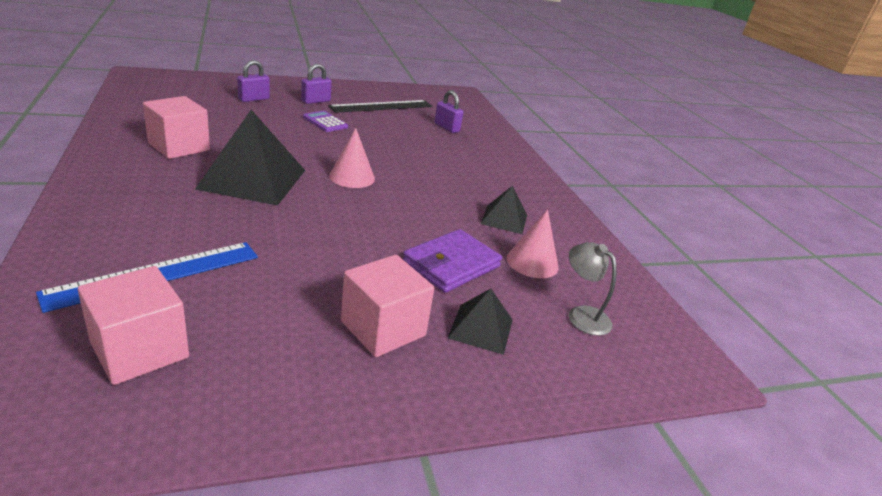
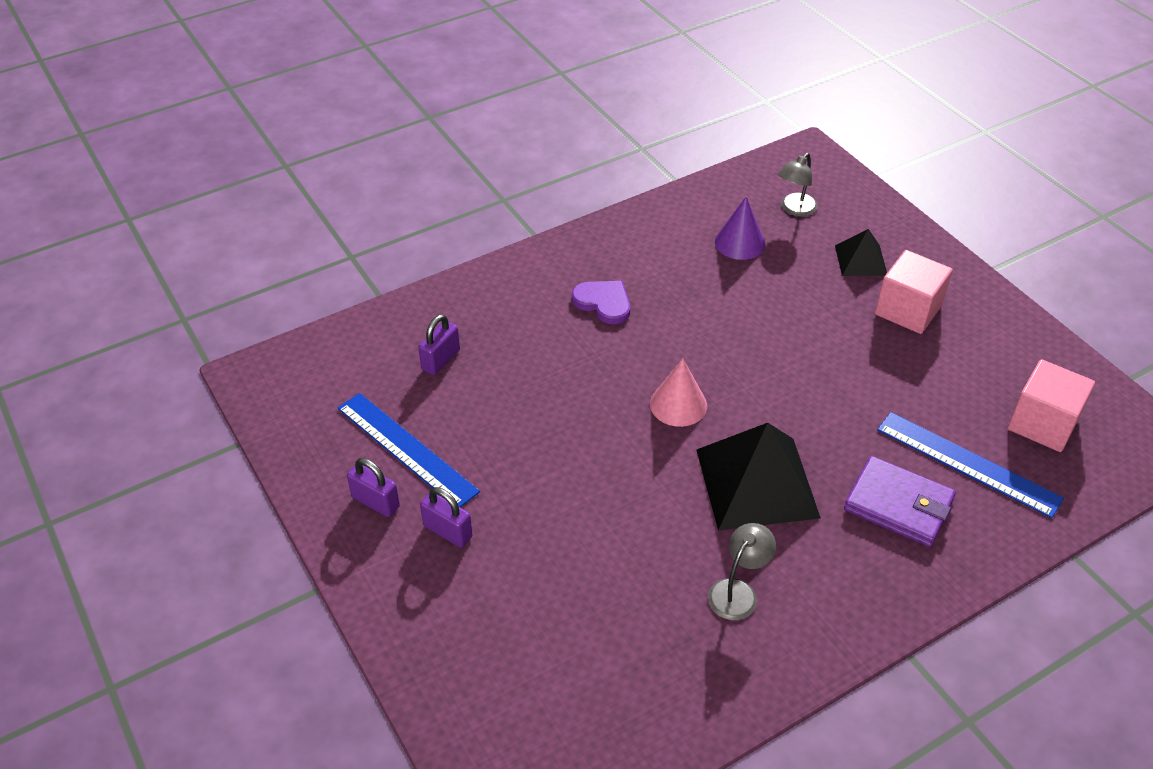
camera: 100 degrees left, 15 degrees up
(179, 147) = (738, 591): pink cube -> grey lamp
(254, 99) = (502, 607): purple padlock -> purple padlock (375, 502)
(325, 122) = (529, 488): purple calculator -> none
(382, 106) = (406, 449): black ruler -> blue ruler
(451, 264) = (789, 291): purple wallet -> purple wallet (898, 505)
(475, 183) = (603, 303): none -> purple heart
(504, 219) = (672, 269): black pyramid -> none
(532, 262) = (740, 242): pink cone -> purple cone

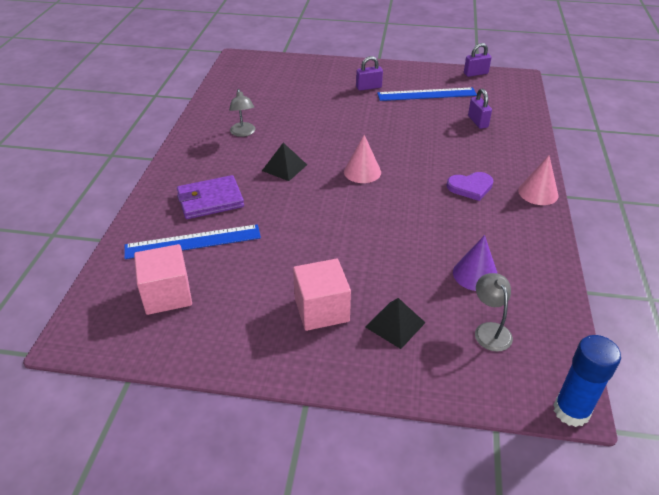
camera: 130 degrees right, 5 degrees down
(375, 502) = (405, 79): purple padlock -> purple padlock (475, 73)
(556, 252) = (538, 193): none -> pink cone
(756, 483) = (284, 167): black pyramid -> black pyramid, size x0.53
(816, 148) = (571, 411): none -> blue glue stick

